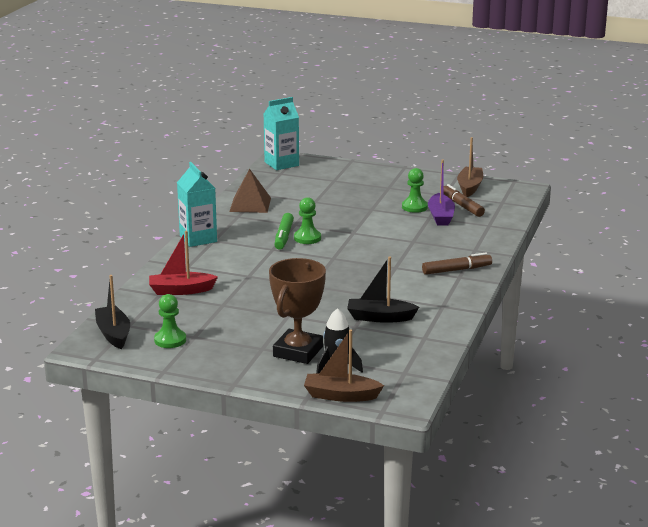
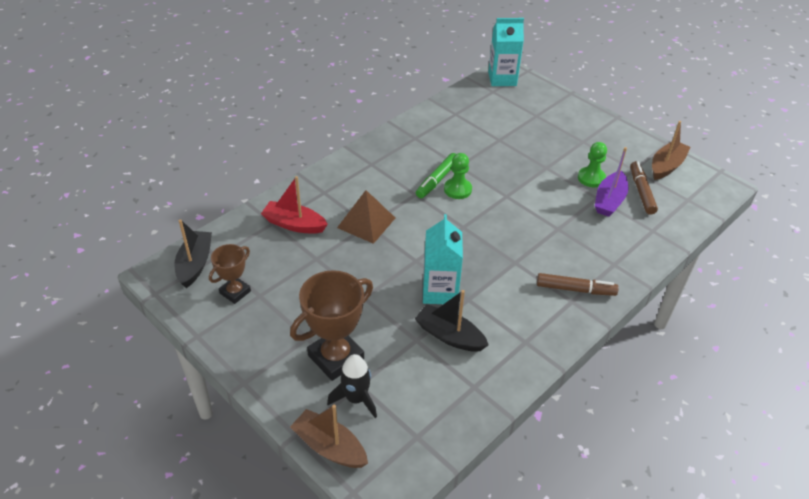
camera: 25 degrees right, 20 degrees up
(170, 340) = (235, 292): green pawn -> brown trophy
(198, 239) = (359, 157): turquoise carton -> turquoise carton (440, 291)
(250, 204) = (437, 125): brown pyramid -> brown pyramid (366, 222)

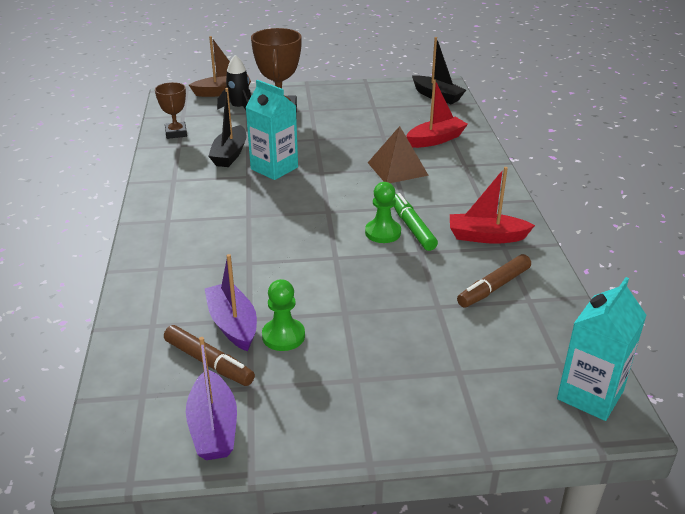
camera: 130 degrees right, 10 degrees down
(235, 292) = (388, 101): brown trophy -> brown trophy (176, 133)
(412, 148) = (486, 237): none -> red boat
(449, 336) = (230, 154): black boat -> black boat turned 120 degrees clockwise
(575, 289) = (174, 229): brown marker -> brown marker (493, 287)
(666, 166) = (213, 427): brown boat -> purple boat

